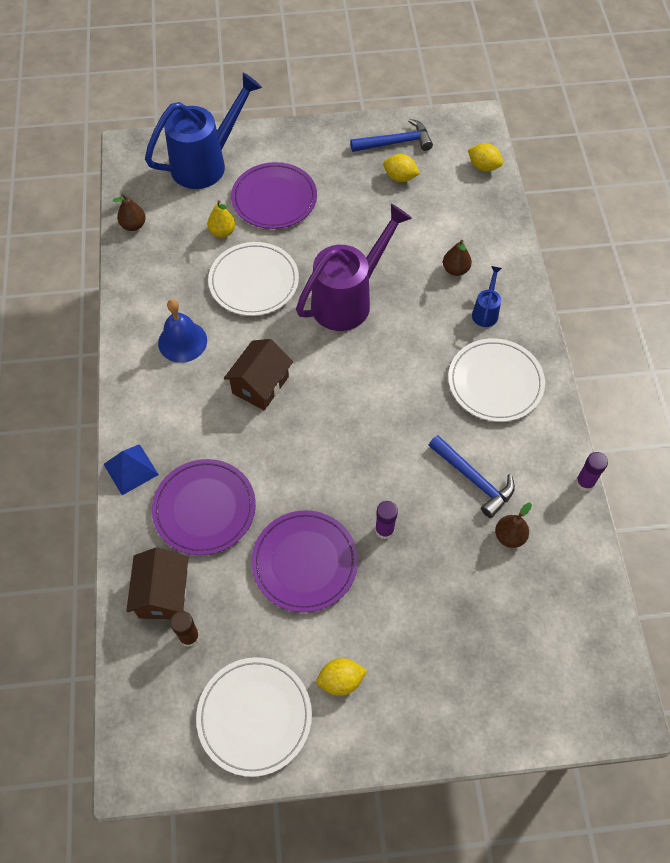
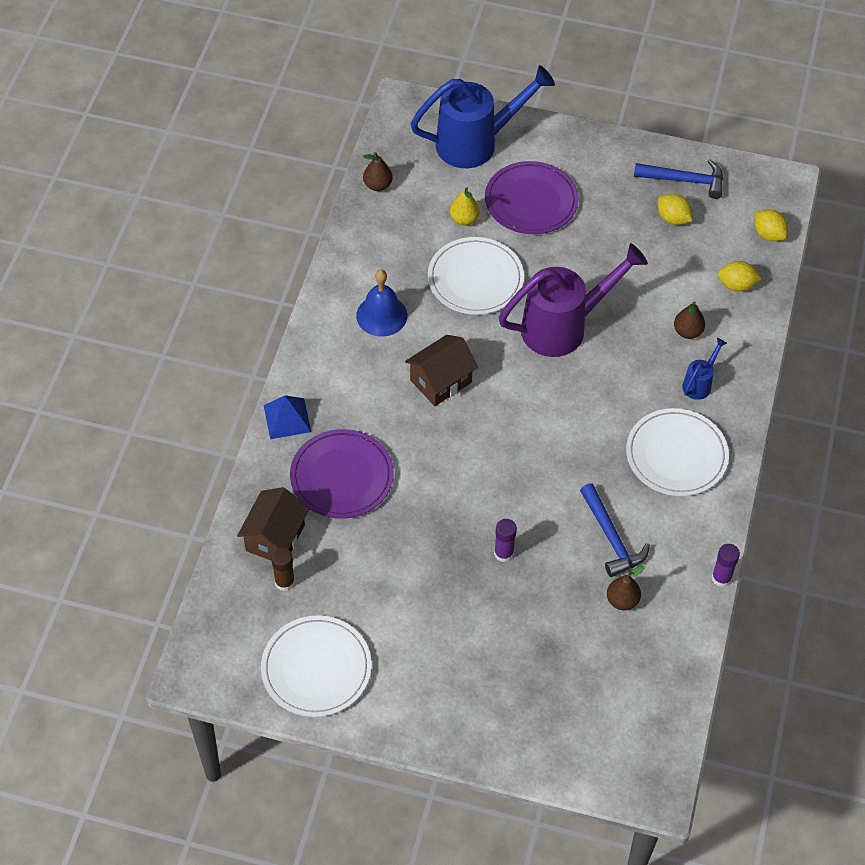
camera: 20 degrees right, 5 degrees down
(305, 562) = (416, 556): purple plate -> none
(341, 680) = (406, 667): yellow lemon -> yellow lemon (736, 285)

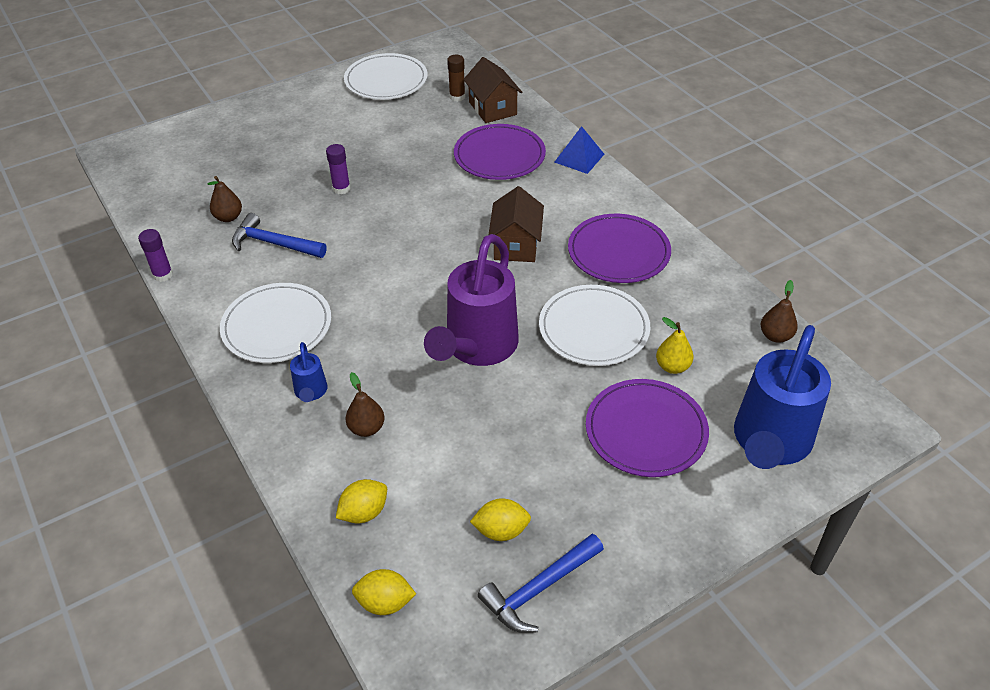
camera: 135 degrees right, 10 degrees down
(381, 315) = (618, 252): blue bell -> purple plate

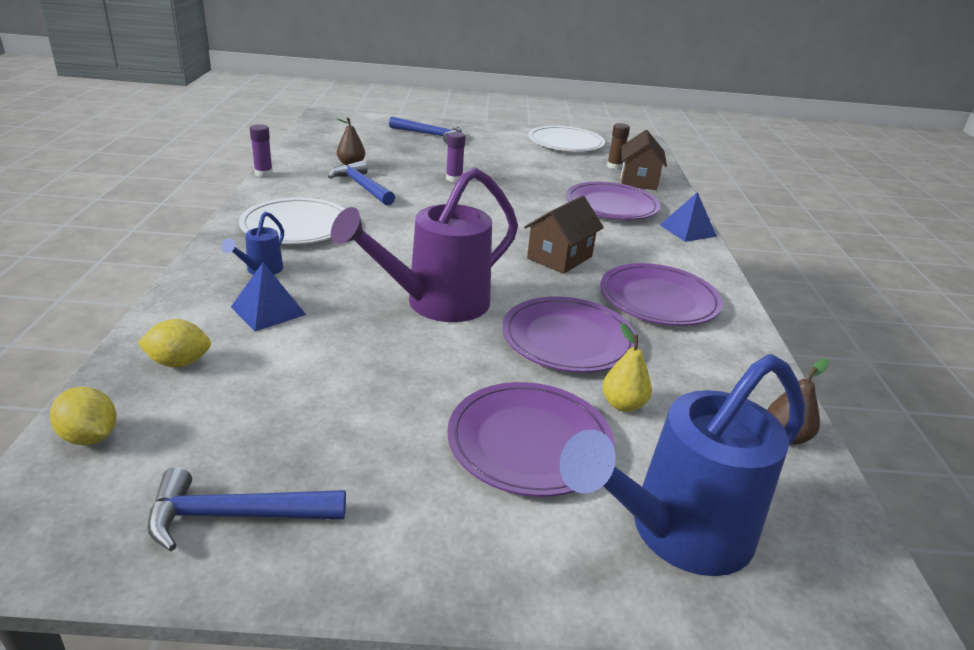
camera: 30 degrees right, 15 degrees down
(252, 131) = (430, 135): none -> blue hammer
(366, 428) = (268, 310): brown pear -> blue pyramid
(501, 530) = (271, 443): yellow lemon -> none
(593, 328) = (568, 339): white plate -> purple plate

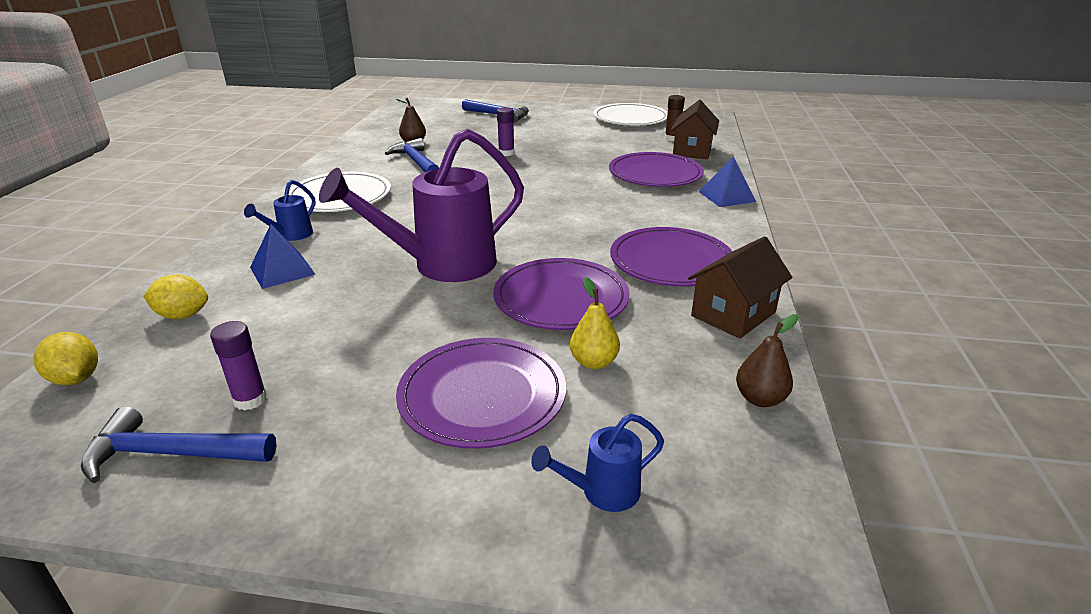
camera: 10 degrees right, 0 degrees up
(263, 173) = (330, 152): purple glue stick -> purple glue stick (250, 399)
(560, 257) = (583, 223): brown house -> brown house (733, 314)
(677, 533) = (602, 492): blue watering can -> blue watering can, size x0.44

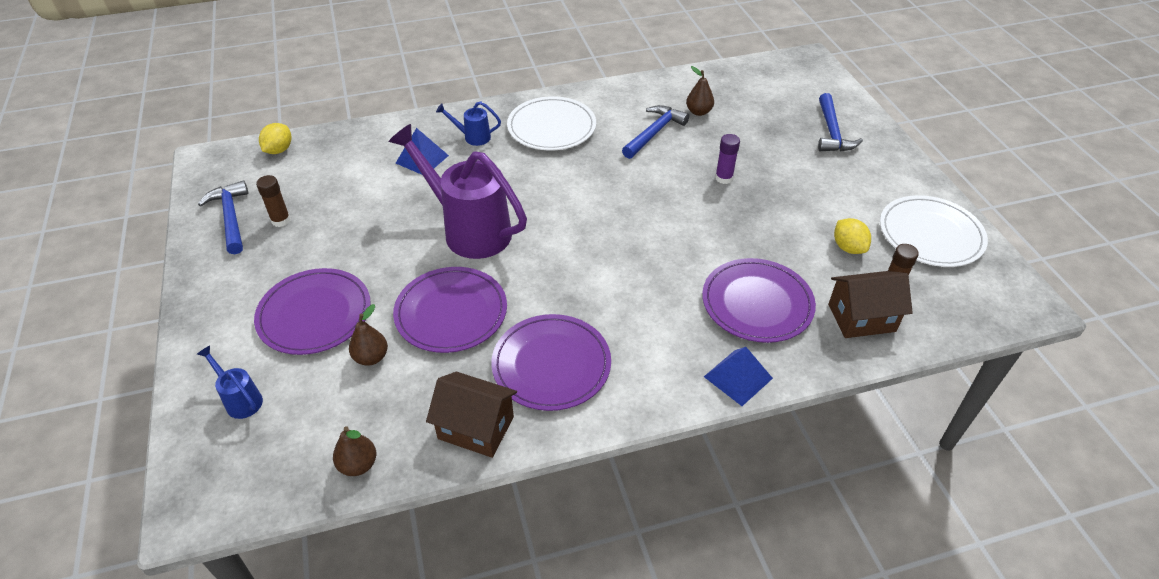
camera: 65 degrees right, 15 degrees up
(182, 315) = (351, 149): yellow lemon -> yellow lemon (848, 247)
(250, 399) = (281, 220): purple glue stick -> brown glue stick
(593, 362) = (371, 357): yellow pear -> brown pear

